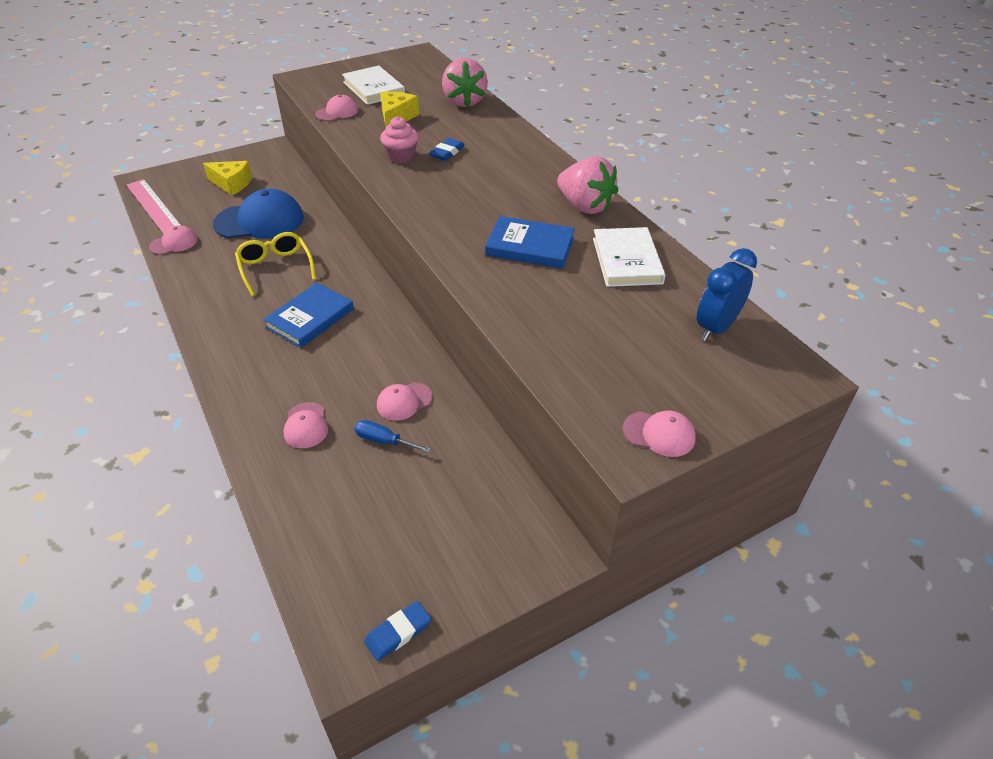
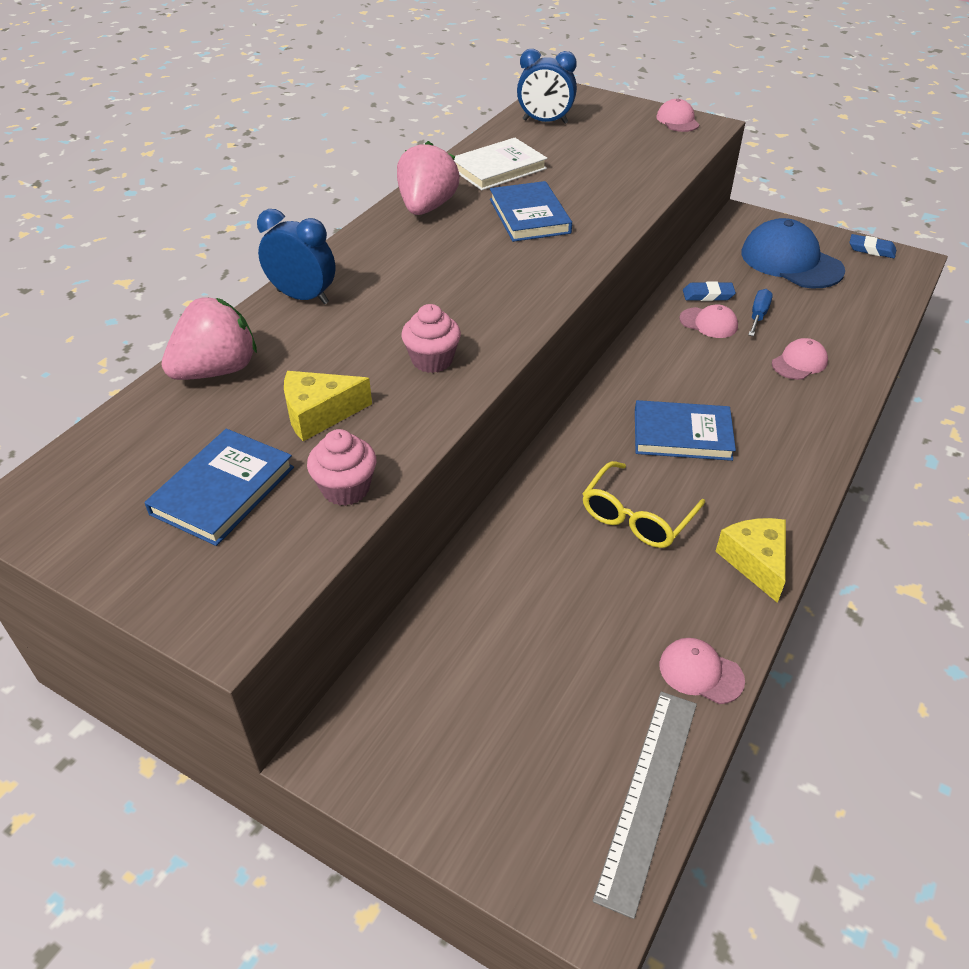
camera: 120 degrees left, 0 degrees up
(153, 206) = (648, 795): pink ruler -> grey ruler
(232, 184) = (493, 724): yellow cheese -> yellow cheese (755, 562)
(259, 221) = (560, 604): blue cap -> blue cap (791, 261)
(337, 112) = (345, 489): pink cap -> pink cupcake
(373, 88) = (223, 490): white book -> blue book
(384, 441) = (758, 315): blue screwdriver -> blue screwdriver turned 150 degrees counterclockwise
(447, 152) = (388, 328): blue eraser -> blue eraser (708, 295)
(509, 136) = (303, 297): none -> blue clock

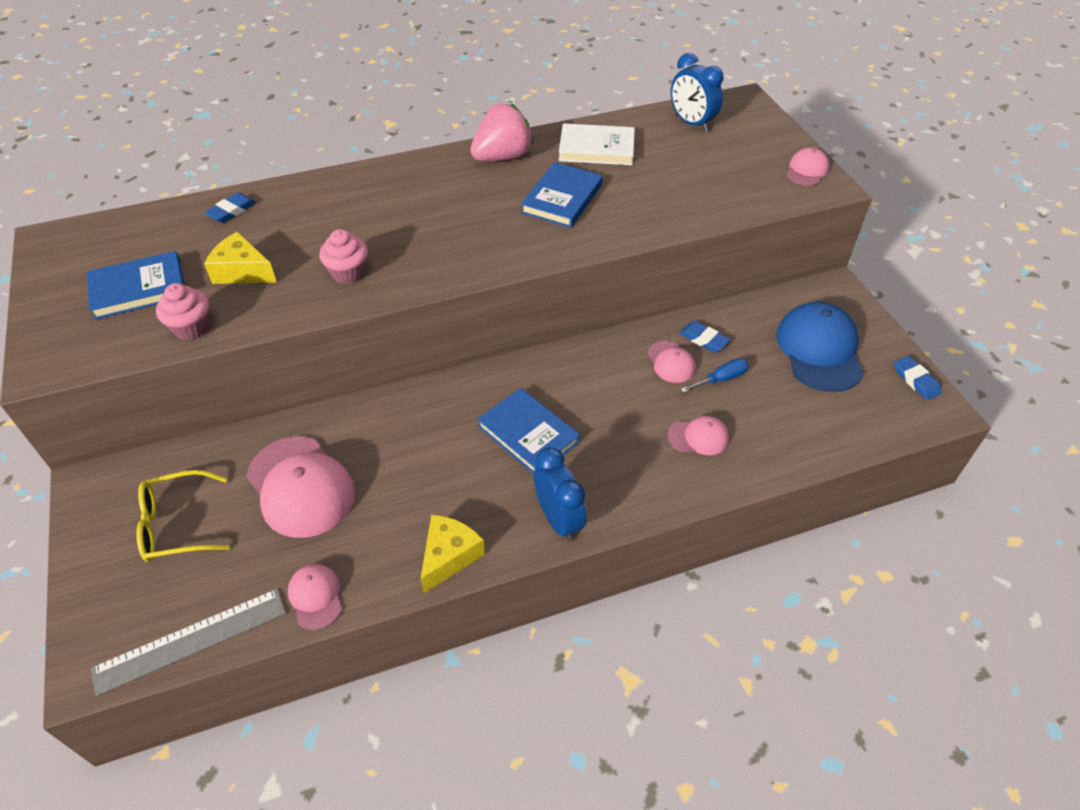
camera: 40 degrees right, 5 degrees up
(217, 370) = (232, 211): pink strawberry -> blue eraser
(303, 297) = (339, 186): blue clock -> blue clock (558, 519)
(556, 599) = (301, 487): none -> pink cap
(636, 517) = (417, 470): yellow glasses -> yellow glasses (176, 525)

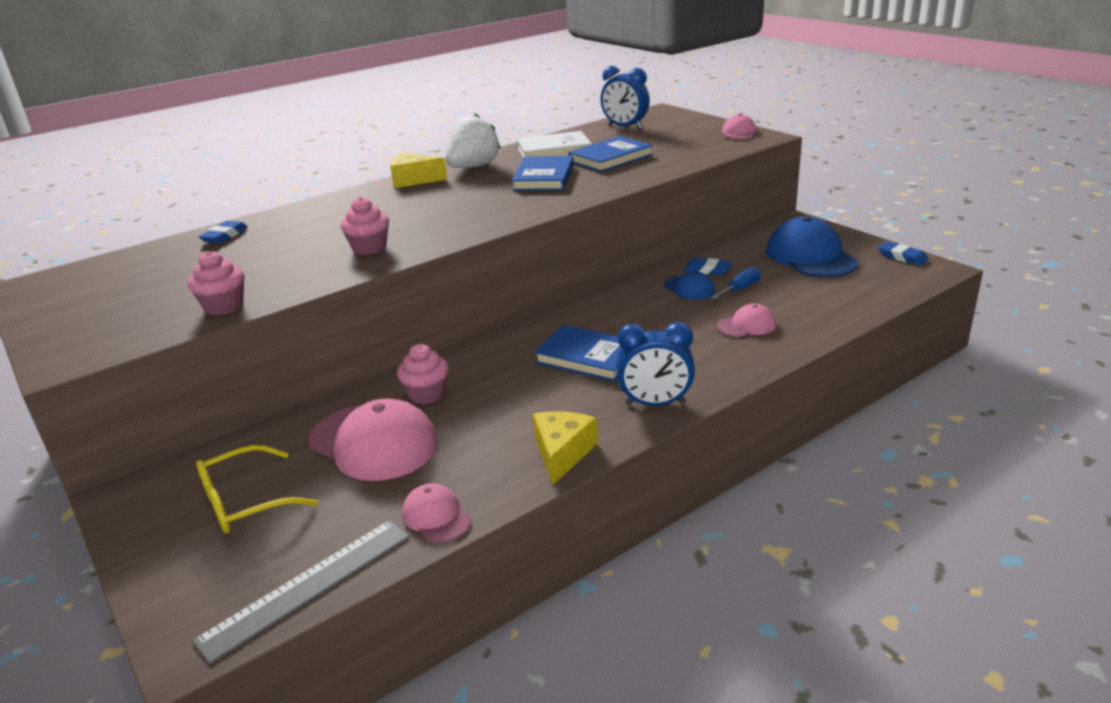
camera: 15 degrees left, 20 degrees down
(139, 289) = (150, 295): blue book -> blue book (610, 158)
(242, 271) = (258, 266): yellow cheese -> yellow cheese (413, 180)
(367, 438) = (427, 394): none -> pink cupcake
(502, 157) = (473, 167): pink strawberry -> white strawberry
(558, 519) = (655, 404): blue clock -> blue clock turned 135 degrees clockwise
(671, 362) = (689, 288): pink cap -> blue cap

